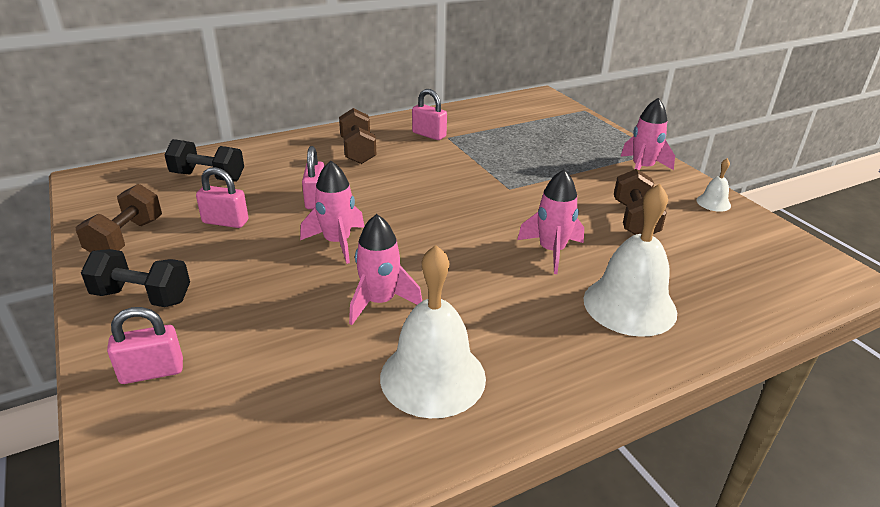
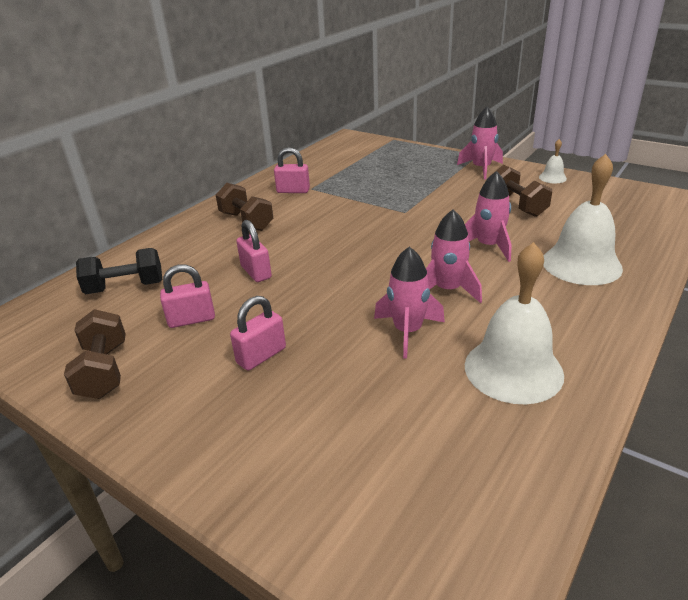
camera: 25 degrees left, 0 degrees up
(142, 297) = (186, 415): black dumbbell -> none
(152, 372) = (277, 474): pink padlock -> pink padlock (261, 356)
(337, 242) = (316, 299): pink rocket -> pink rocket (447, 290)

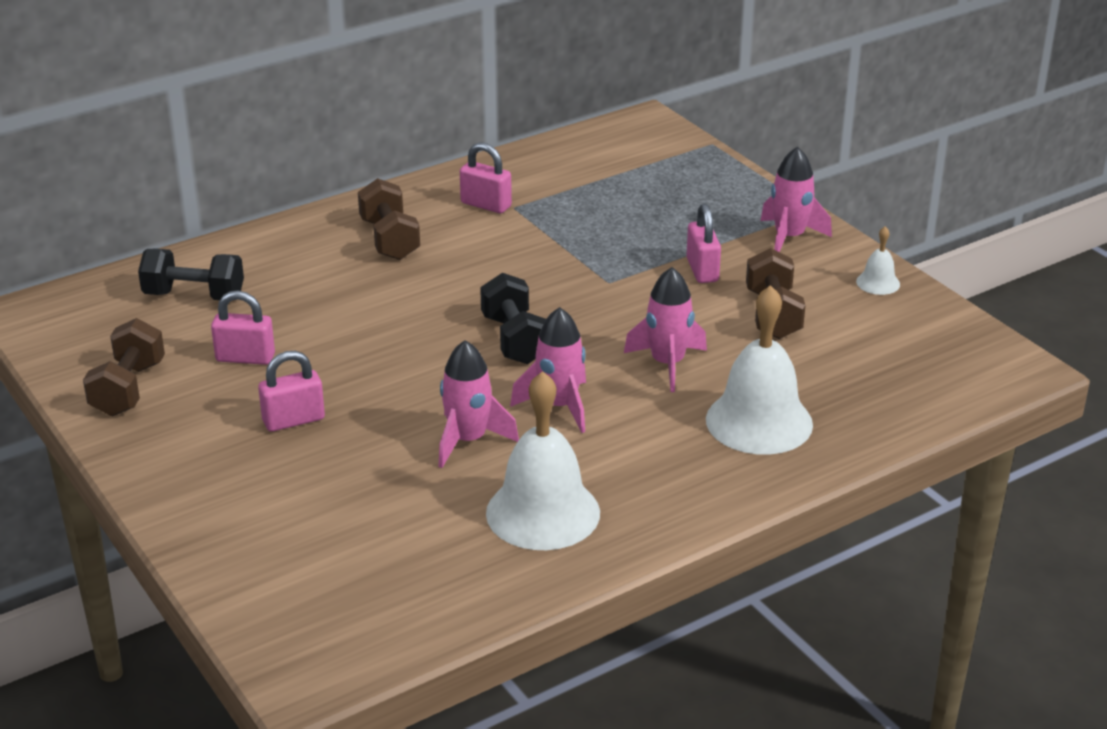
camera: 20 degrees right, 0 degrees up
(256, 272) = (353, 318): pink padlock -> pink padlock (702, 270)
(378, 257) = (515, 340): none -> black dumbbell

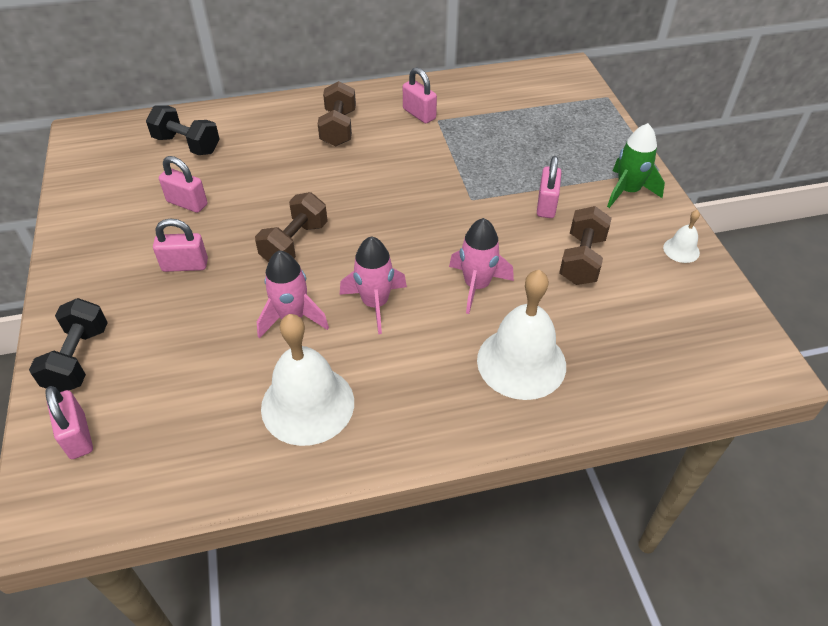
camera: 20 degrees right, 15 degrees up
(128, 389) = (99, 210): brown dumbbell -> brown dumbbell (295, 243)
(288, 604) = (78, 436): none -> pink padlock
(515, 340) = (376, 234): black dumbbell -> black dumbbell (78, 359)
(789, 238) = (628, 191): pink rocket -> green rocket

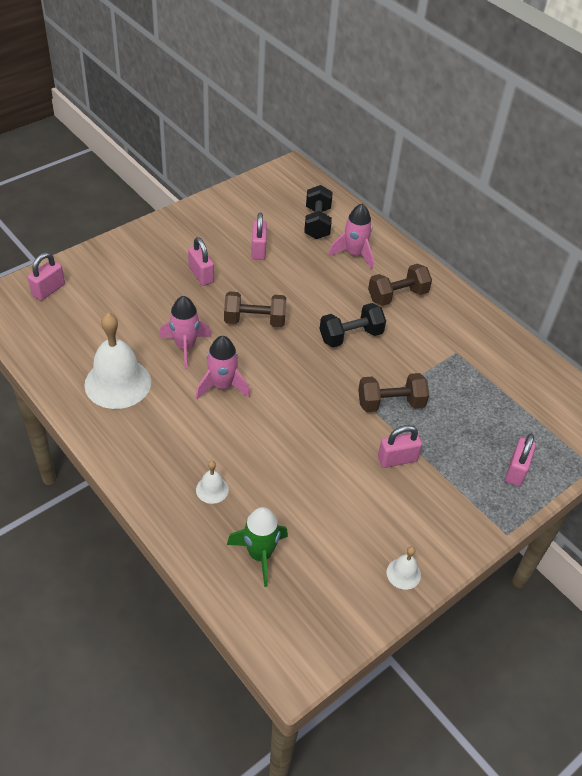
camera: 60 degrees right, 0 degrees up
(78, 359) = (101, 263): black dumbbell -> black dumbbell (350, 336)
(419, 114) = (454, 338): pink padlock -> pink padlock (516, 471)
(476, 286) = (274, 439): pink rocket -> pink rocket (354, 254)
(521, 362) = (212, 489): white bell -> white bell, size x0.46
(581, 260) = (345, 501): brown dumbbell -> brown dumbbell (390, 403)
(628, 191) = (457, 515): green rocket -> green rocket (260, 554)

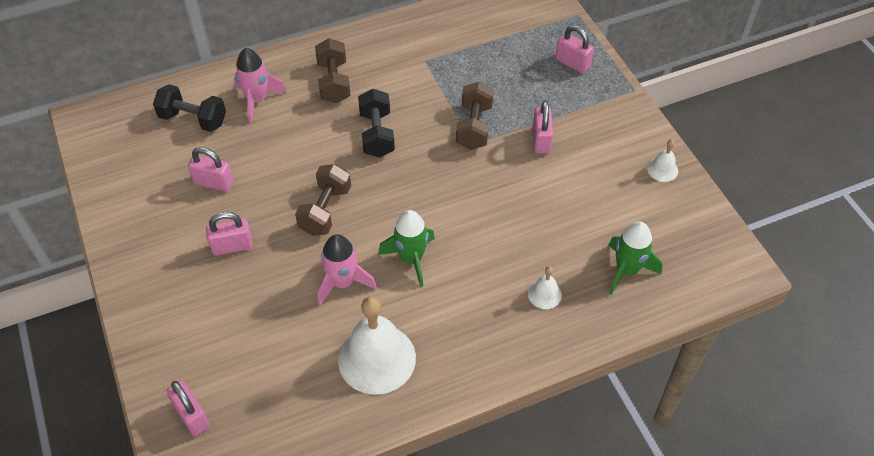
camera: 70 degrees left, 5 degrees up
(222, 386) = (411, 259): pink rocket -> green rocket

